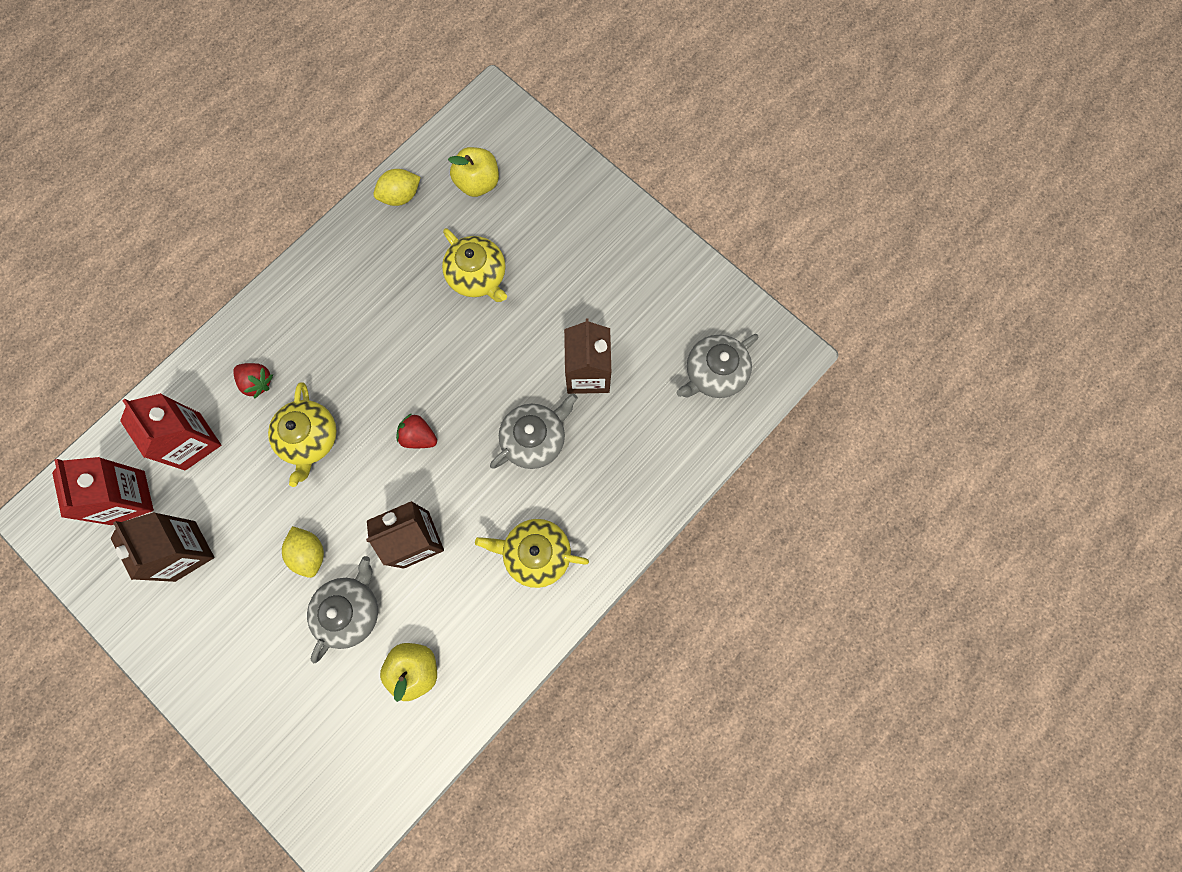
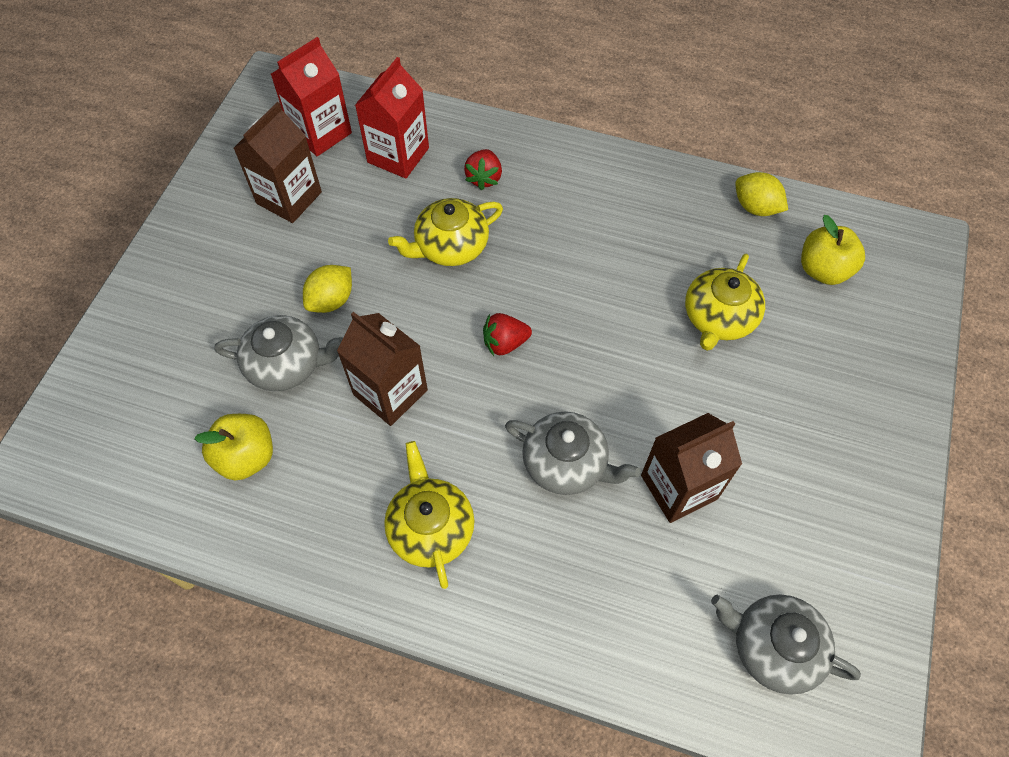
camera: 65 degrees right, 15 degrees down
(418, 436) = (505, 343): red strawberry -> red strawberry turned 105 degrees counterclockwise

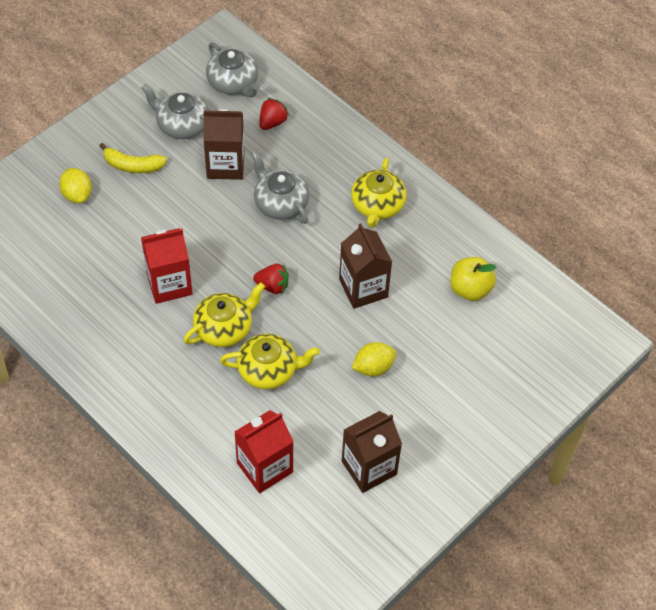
camera: 155 degrees left, 5 degrees down
(286, 364) = (423, 336): grey teapot -> grey teapot (182, 125)
(320, 133) = (317, 521): red carton -> red carton (169, 284)
(484, 178) = (210, 415): red strawberry -> red strawberry (272, 122)
(718, 318) = (125, 240): yellow teapot -> yellow teapot (224, 328)
(755, 207) = (34, 300): yellow lemon -> yellow lemon (77, 194)
(795, 423) = (133, 165): none -> yellow banana
(823, 270) = (31, 238): yellow apple -> none

